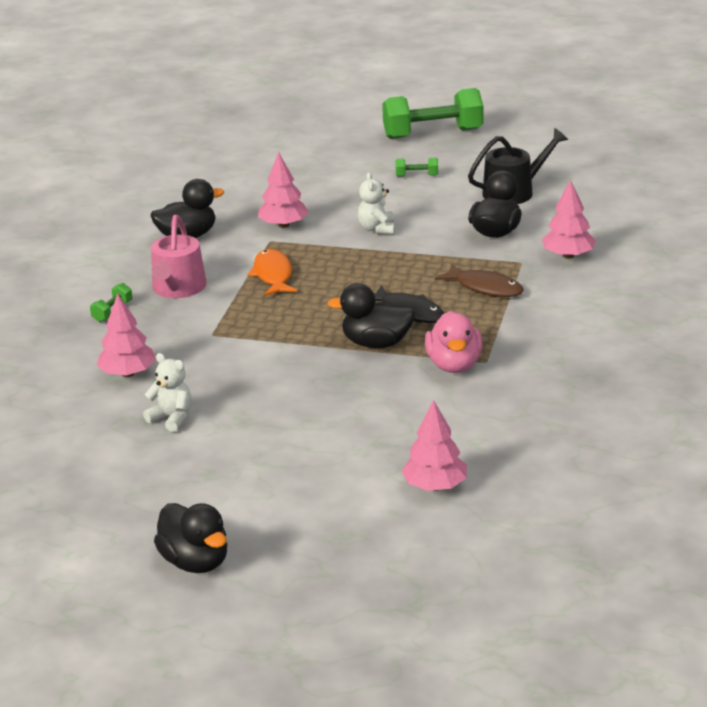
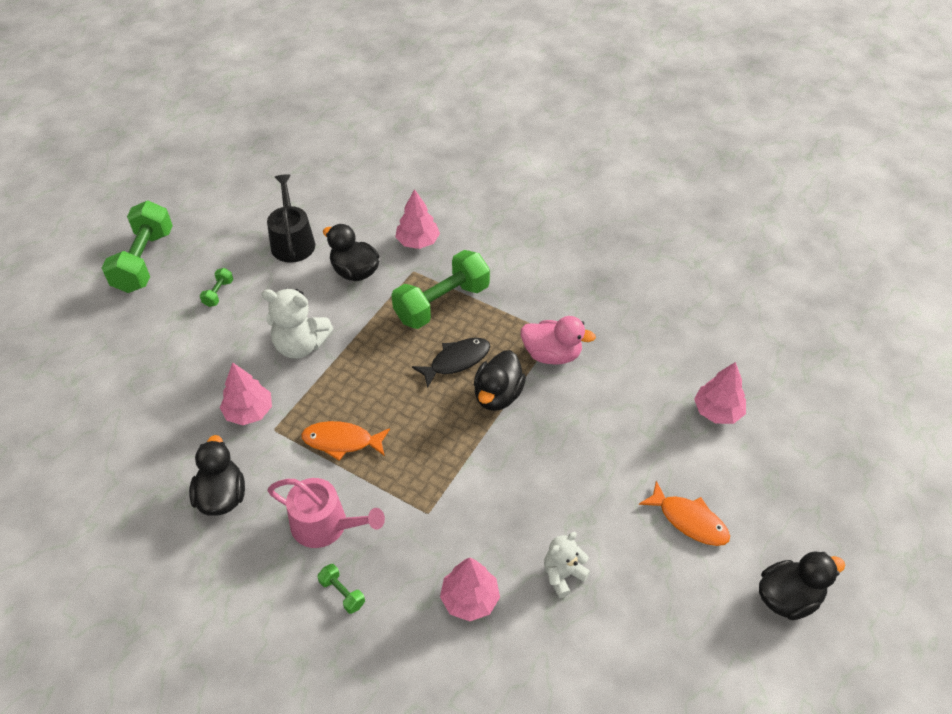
camera: 75 degrees left, 20 degrees up
(269, 485) = (689, 520): none -> orange fish
(377, 229) = (300, 345): white teddy bear -> white teddy bear, size x1.60
(485, 288) = (442, 303): brown fish -> green dumbbell

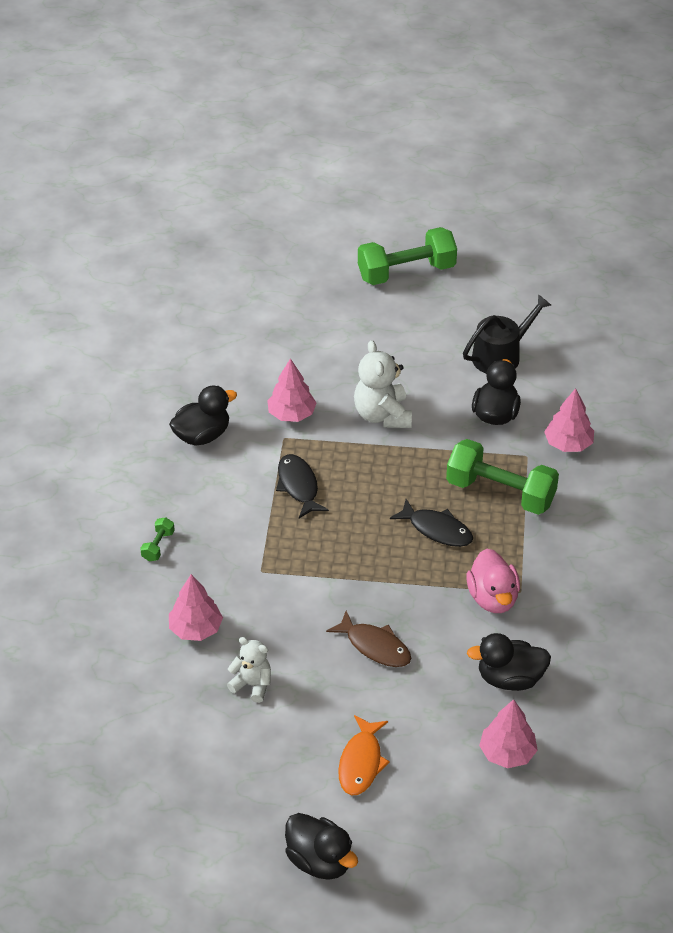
camera: 65 degrees right, 5 degrees down
(218, 293) = (404, 336): green dumbbell -> none
(326, 525) = (212, 510): pink watering can -> none
(342, 441) = (298, 486): orange fish -> black fish
(498, 395) = (416, 574): black duck -> black duck (510, 678)
(563, 458) = (375, 646): none -> brown fish

